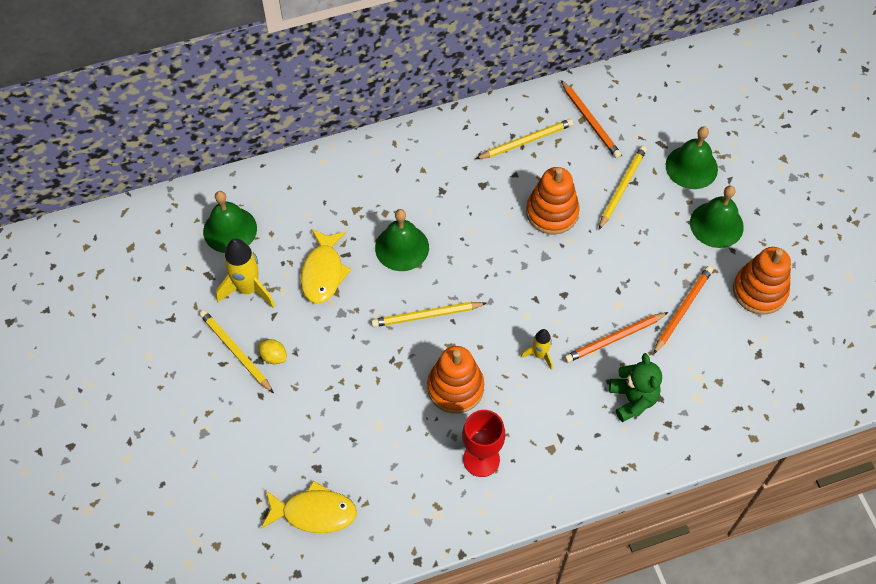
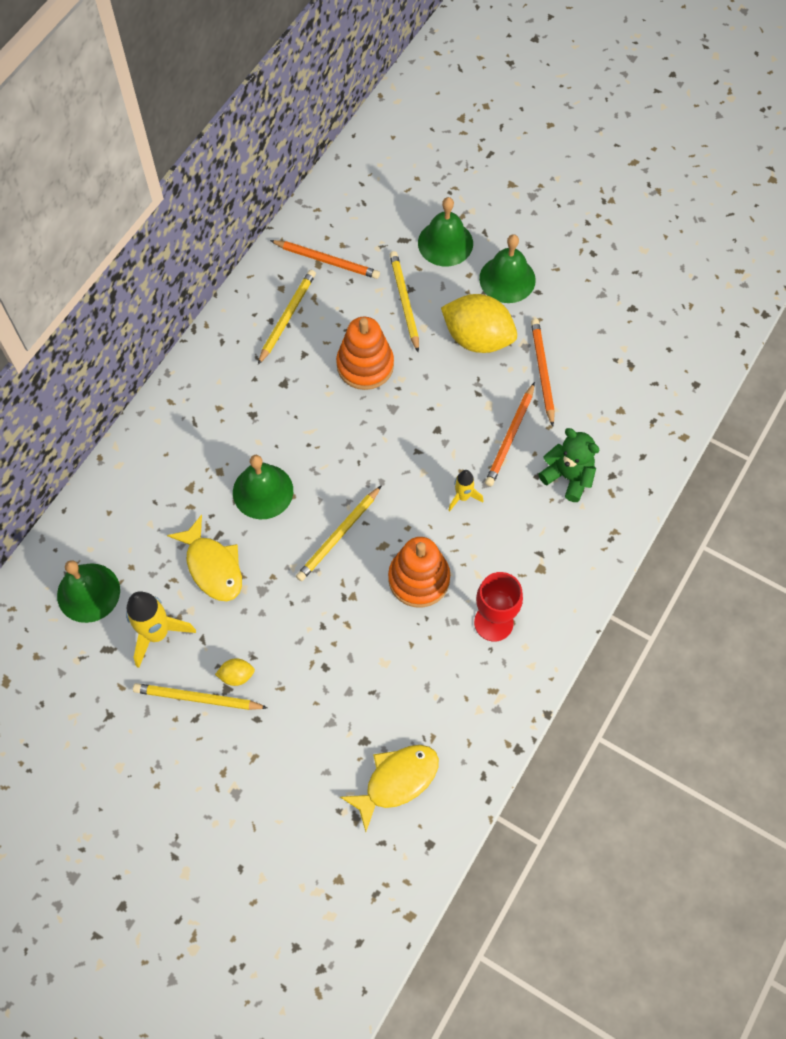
camera: 40 degrees left, 5 degrees up
(654, 251) = (477, 338): none -> yellow lemon
(759, 291) = (587, 311): orange stacking toy -> none

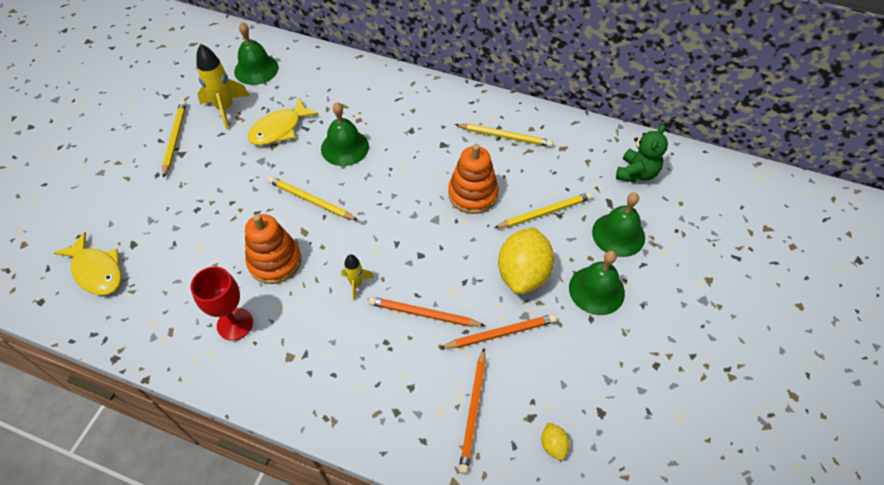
camera: 80 degrees right, 10 degrees down
(237, 675) = (191, 157): yellow lemon -> yellow lemon (553, 445)
(327, 260) = (568, 153): orange pencil -> orange pencil (473, 411)
(568, 477) = (389, 370): green teddy bear -> green teddy bear (636, 173)

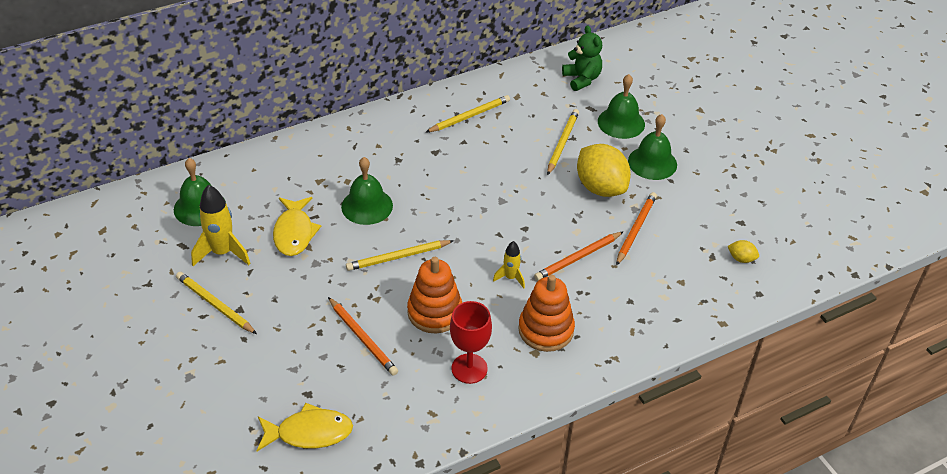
camera: 50 degrees left, 10 degrees down
(473, 194) = (502, 167): orange stacking toy -> orange stacking toy (546, 330)
(473, 411) = (680, 281): orange pencil -> orange pencil (363, 338)

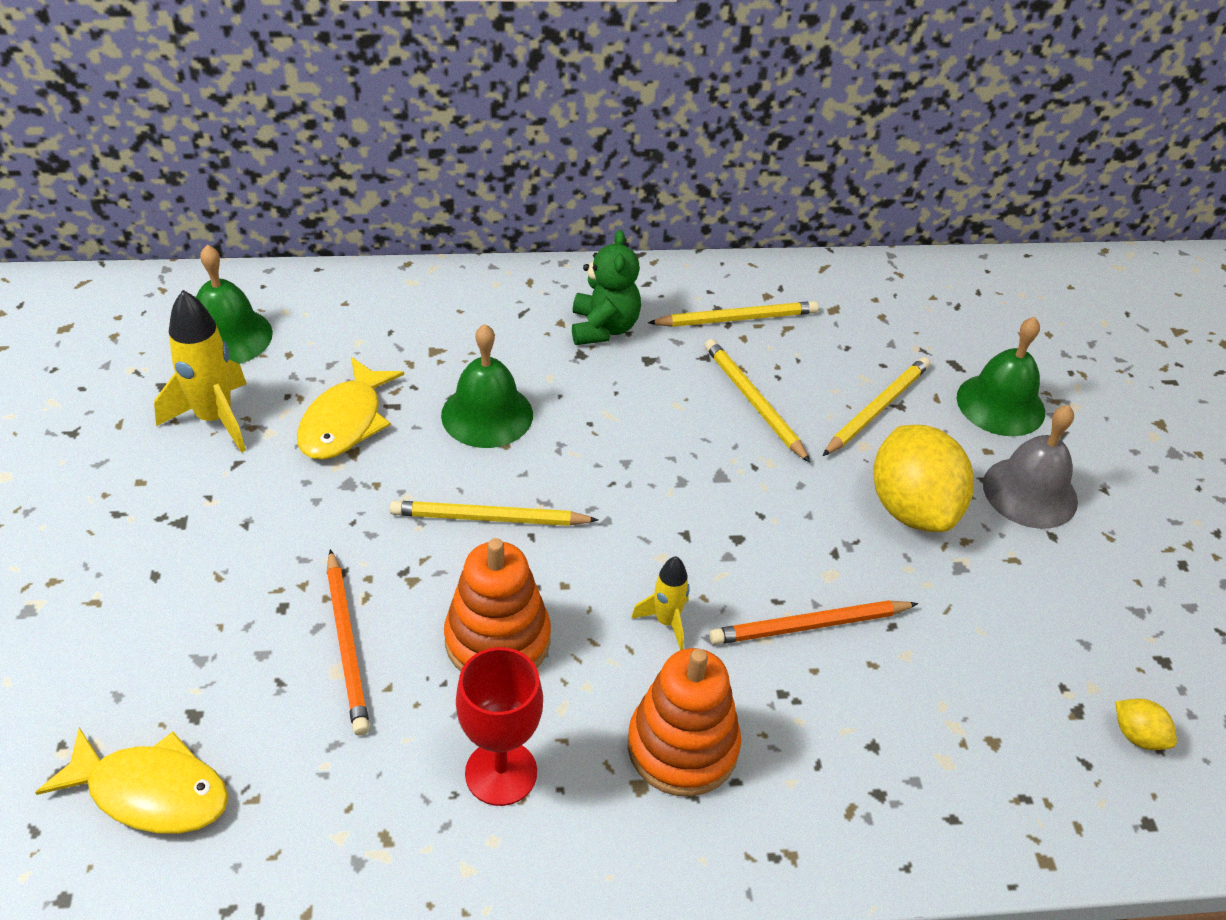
camera: 20 degrees right, 0 degrees up
(215, 305) = (147, 501): yellow pencil -> yellow pencil (753, 402)
(582, 79) = (961, 312): green teddy bear -> green teddy bear (603, 328)
(635, 229) = (944, 607): orange pencil -> none
(652, 162) = (1030, 492): green bell -> grey bell

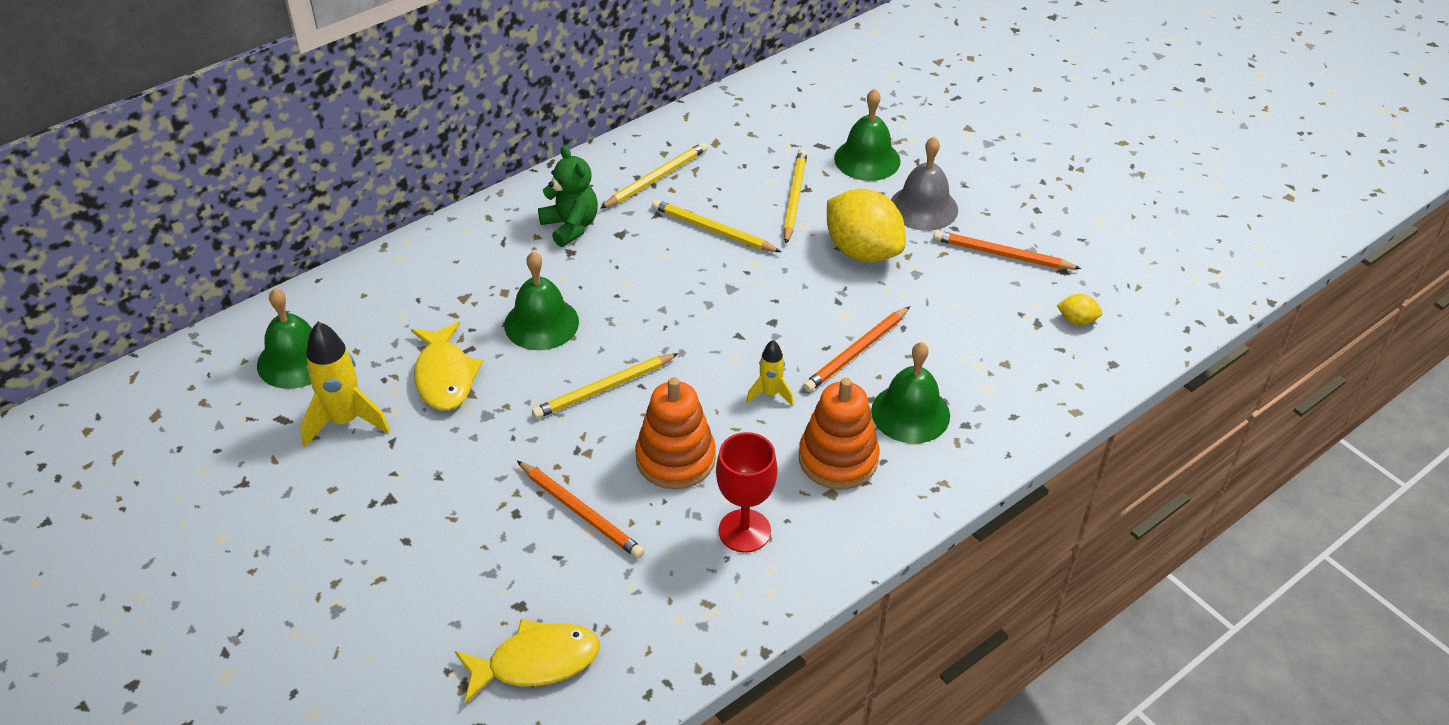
camera: 30 degrees left, 0 degrees up
(818, 739) = (910, 413): none -> green bell
(1092, 599) = (1002, 255): none -> orange pencil

